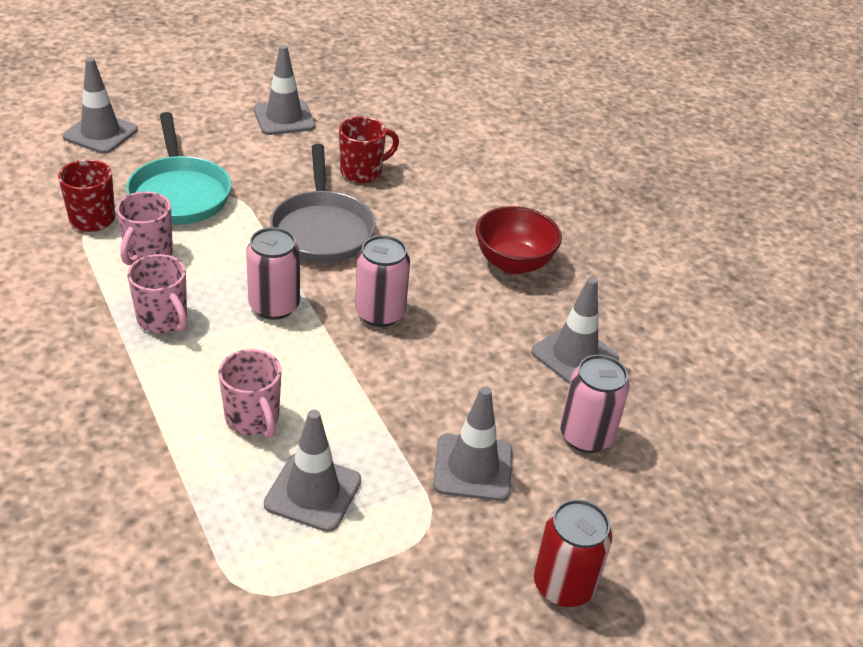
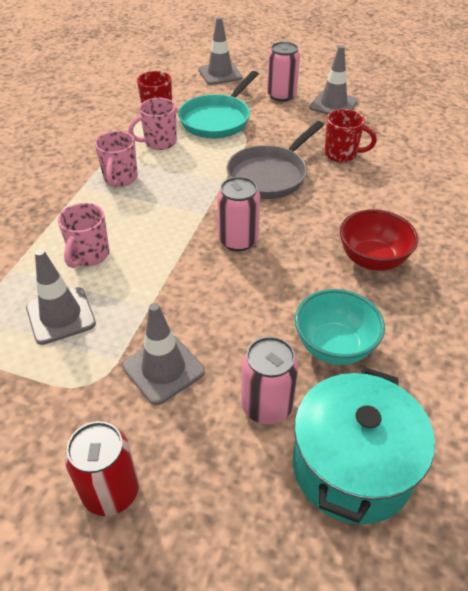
camera: 50 degrees right, 5 degrees up
(274, 306) = (184, 202): pink can -> pink can (281, 95)
(574, 356) = (334, 347): grey traffic cone -> turquoise bowl
(690, 434) = (352, 467): none -> turquoise pot

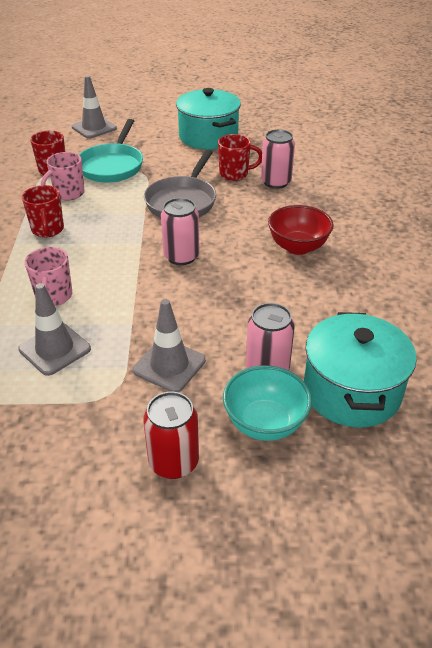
camera: 20 degrees left, 5 degrees down
(120, 179) = (48, 230): pink mug -> red mug
(281, 95) = (159, 136): pink can -> pink can (276, 182)
(333, 105) = (208, 136): grey traffic cone -> turquoise pot
(334, 347) = (298, 315): turquoise bowl -> turquoise bowl (265, 423)

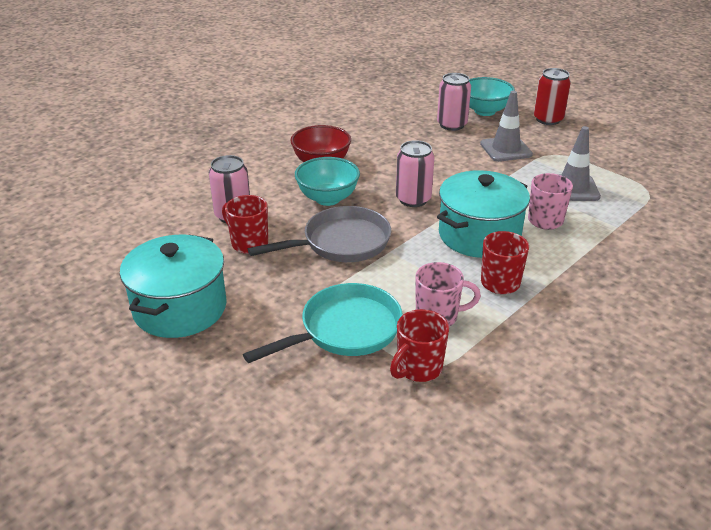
camera: 135 degrees left, 5 degrees down
(94, 128) = (275, 426): grey traffic cone -> none
(241, 223) = (327, 198): none -> turquoise bowl
(351, 391) = (423, 101): turquoise pot -> turquoise pot (479, 235)

